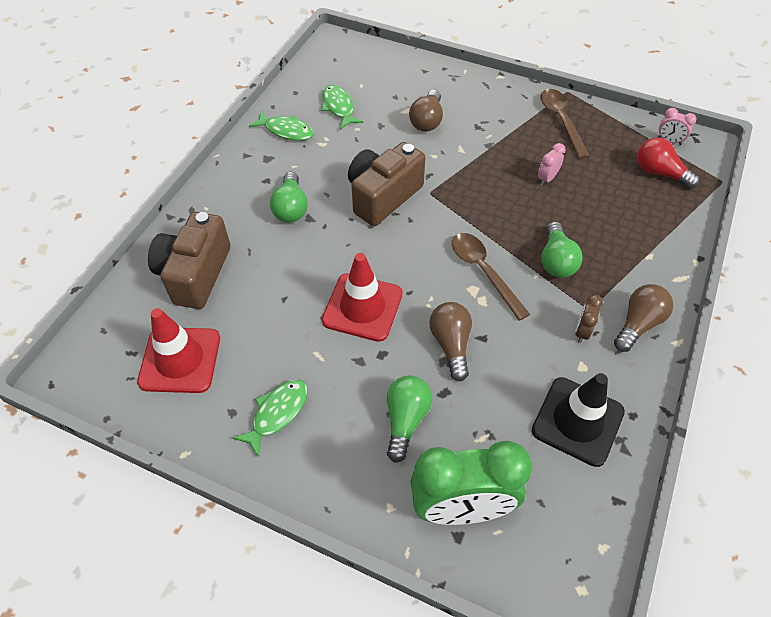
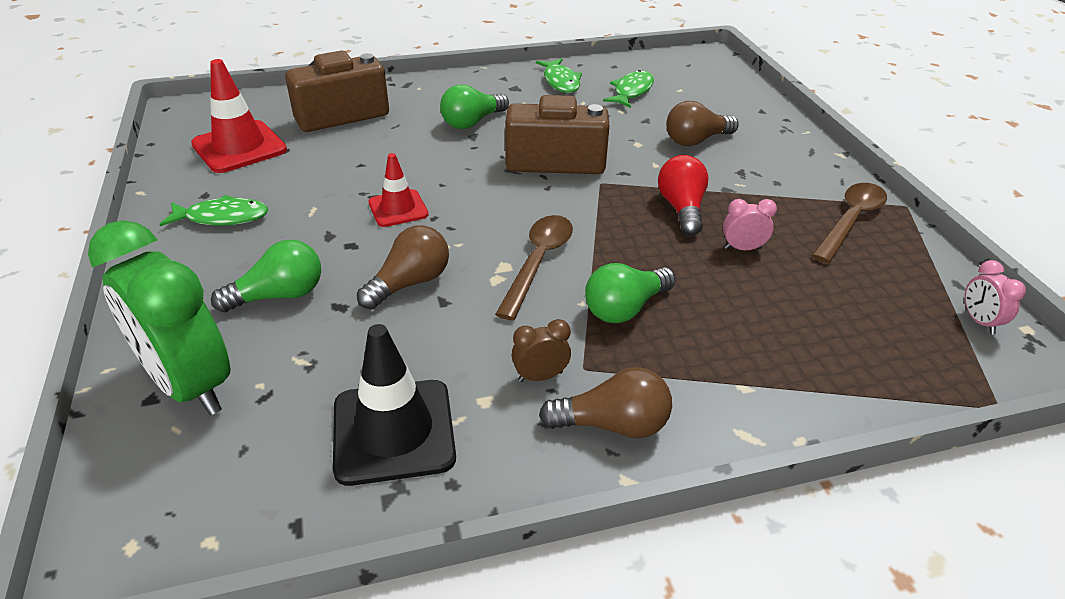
camera: 50 degrees right, 15 degrees down
(362, 307) = (398, 208): red traffic cone -> red traffic cone, size x0.61
(659, 173) = (906, 336): red light bulb -> red light bulb (682, 209)

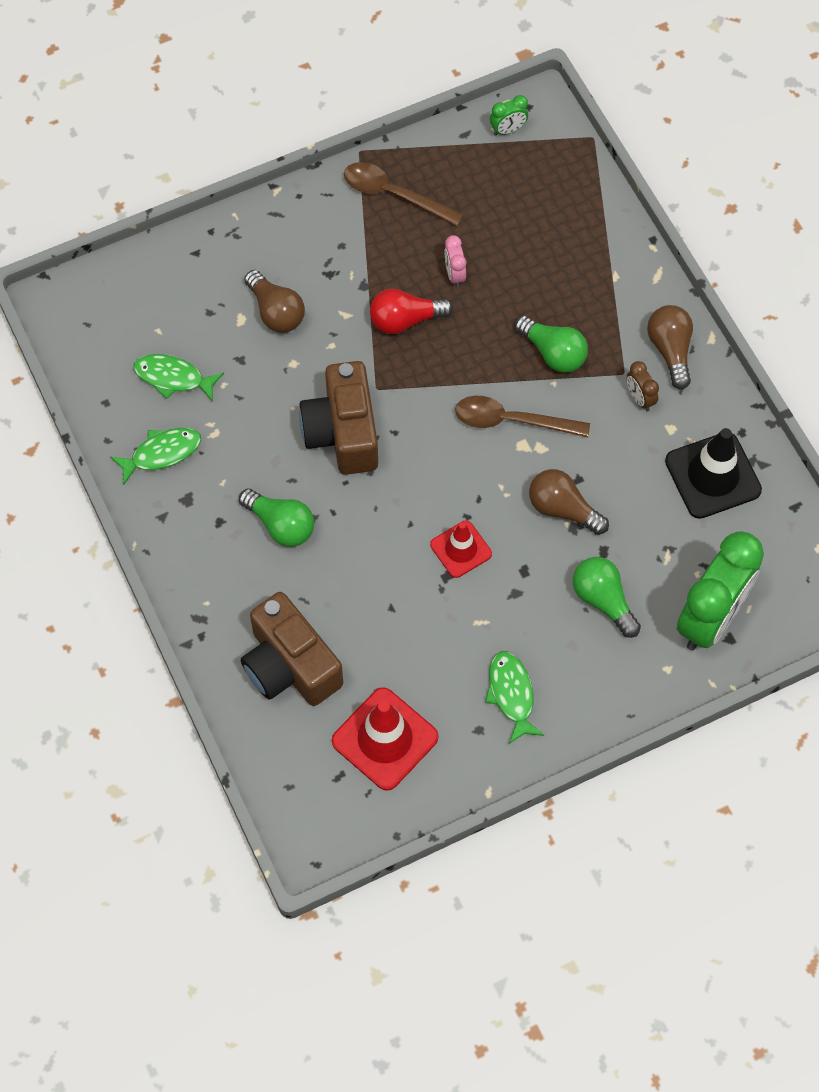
camera: 100 degrees left, 25 degrees up
(979, 321) = (508, 130): pink clock -> green clock

